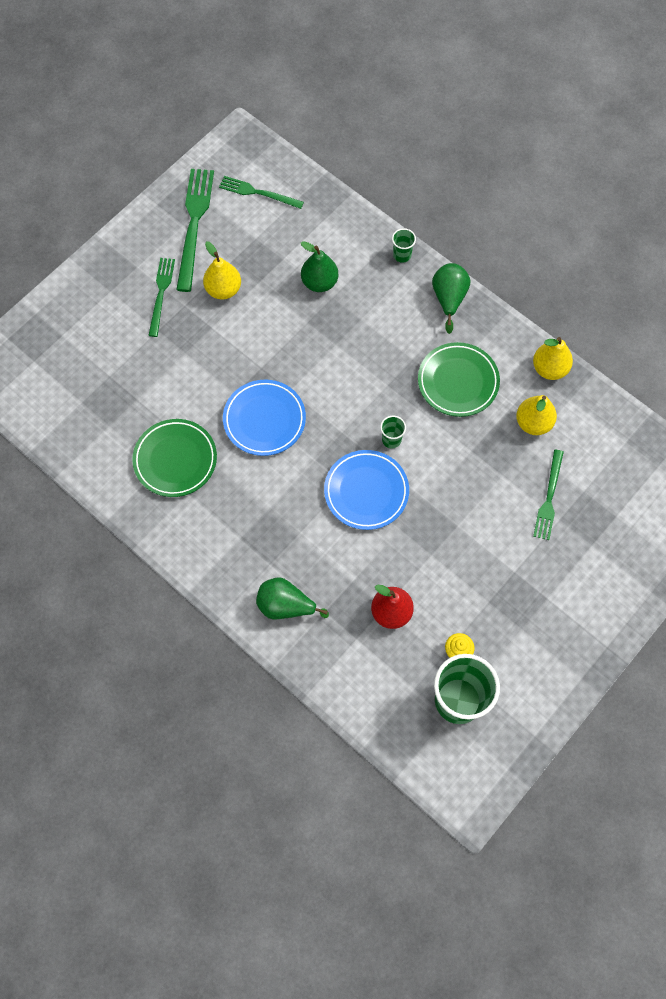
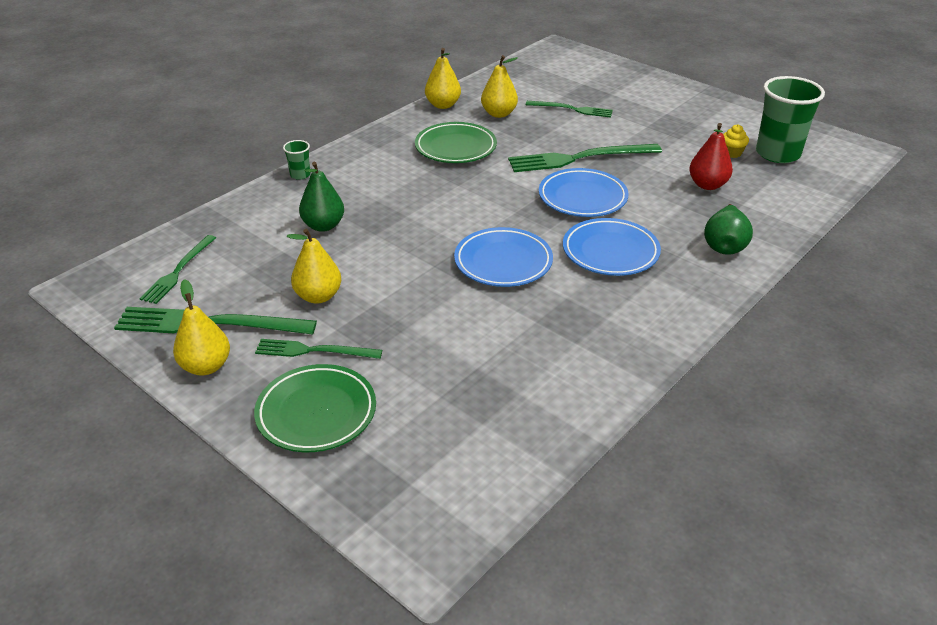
camera: 90 degrees left, 30 degrees down
(149, 231) = (206, 366): none -> yellow pear
(175, 460) = (563, 329): green plate -> green plate (316, 413)
(277, 506) = (610, 252): none -> blue plate
(391, 440) = (522, 183): green cup -> none
(440, 495) = (579, 158): none -> green fork
(449, 299) = (360, 150): green pear -> none

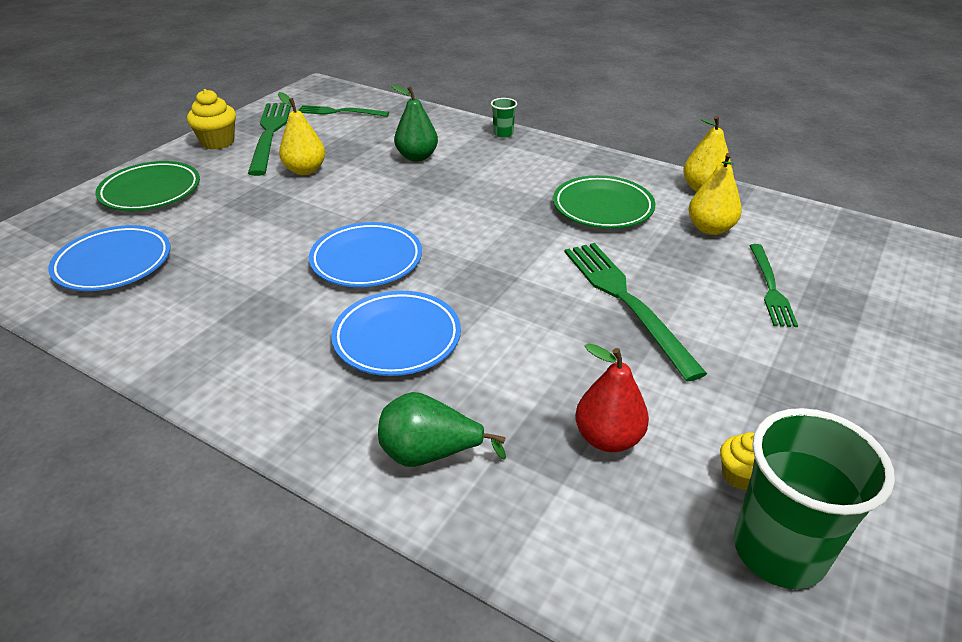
camera: 80 degrees right, 0 degrees up
(206, 366) = (218, 142): yellow pear -> yellow cupcake
(314, 351) = (229, 179): green fork -> none
(582, 197) = (522, 309): blue plate -> blue plate (113, 264)

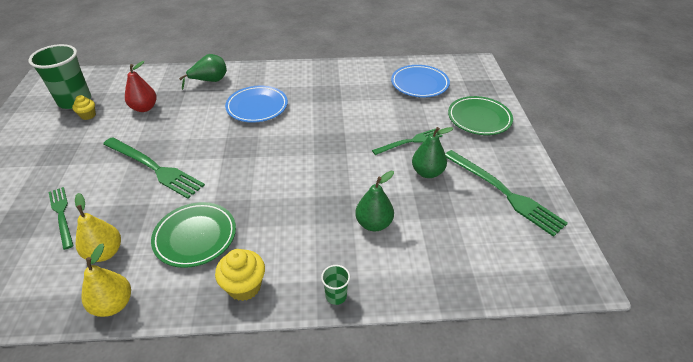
camera: 145 degrees right, 5 degrees up
(218, 142) = (519, 168): yellow cupcake -> yellow cupcake (244, 286)
(305, 170) = (427, 172): yellow pear -> green pear
(339, 112) = (503, 248): green fork -> green fork (410, 142)
(366, 260) = (311, 132): blue plate -> none

